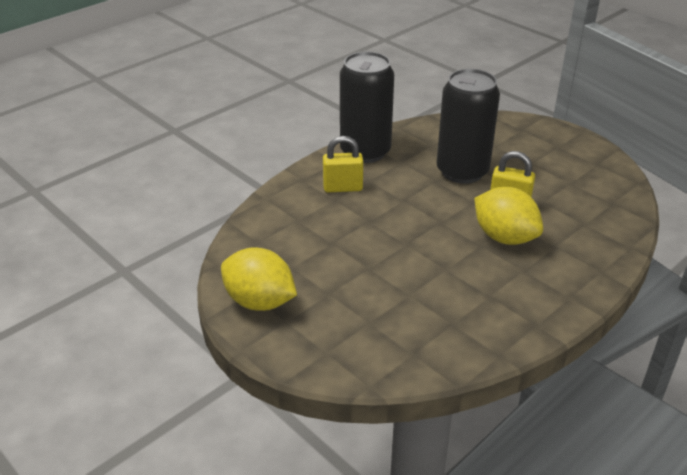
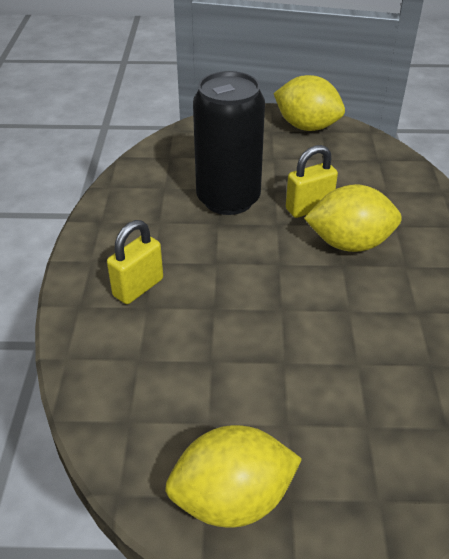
camera: 45 degrees left, 5 degrees up
(365, 152) = (108, 232): black can -> none
(590, 156) = (307, 126): none -> yellow lemon

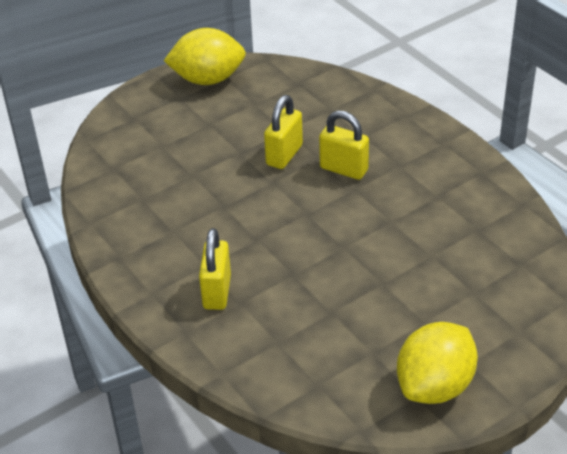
camera: 35 degrees left, 0 degrees up
(228, 199) = (210, 181): black can -> none
(349, 243) = (343, 169): yellow lemon -> yellow padlock

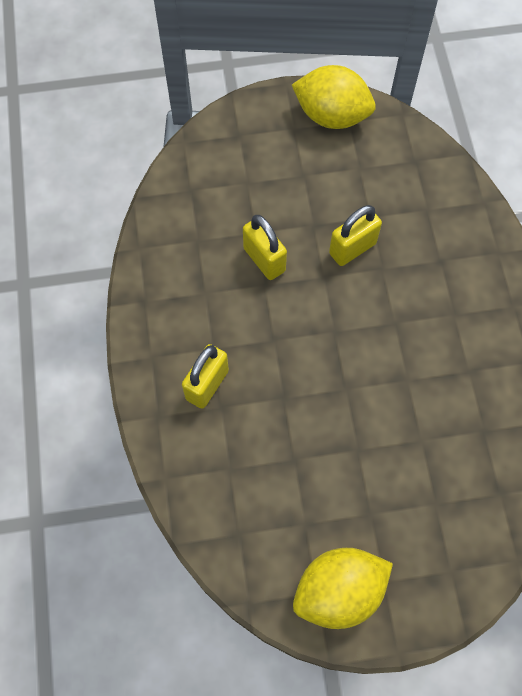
camera: 25 degrees right, 25 degrees up
(343, 169) = (398, 293): yellow padlock -> yellow padlock (264, 260)

